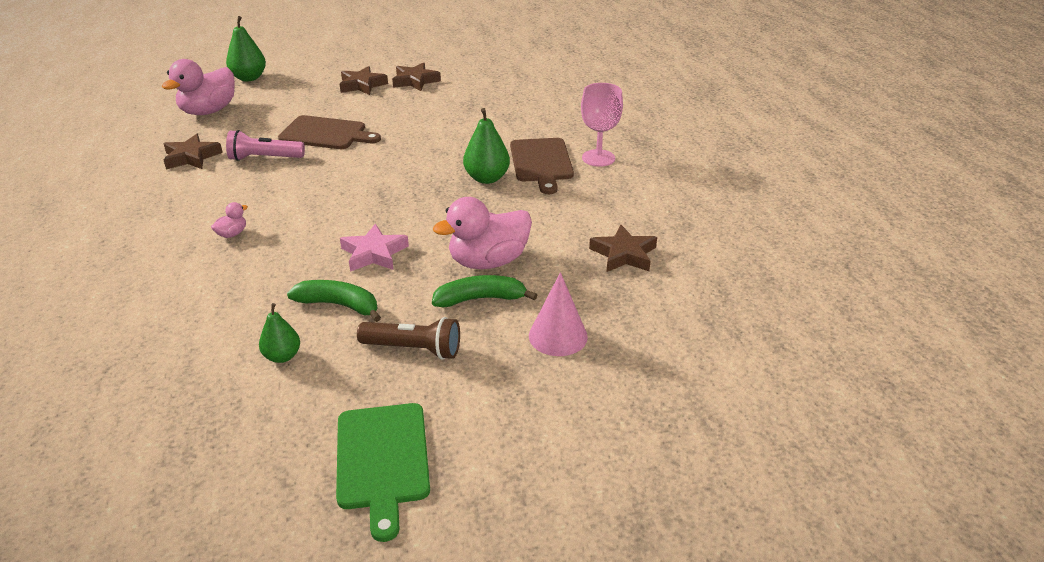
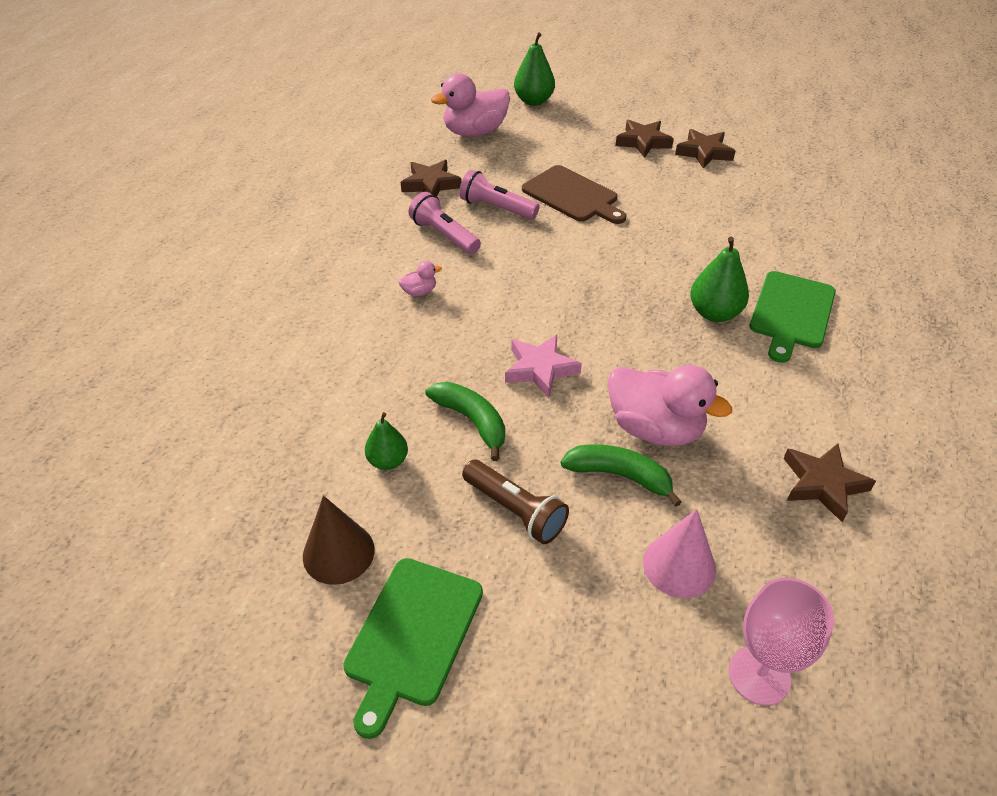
camera: 30 degrees right, 10 degrees up
(229, 189) = (444, 235): none -> pink flashlight
(280, 433) = (338, 552): none -> brown cone
(488, 261) = (655, 428): pink duck -> pink duck turned 150 degrees counterclockwise
(541, 162) = (791, 313): brown cutting board -> green cutting board
(598, 158) = (867, 330): pink goblet -> pink goblet (759, 675)

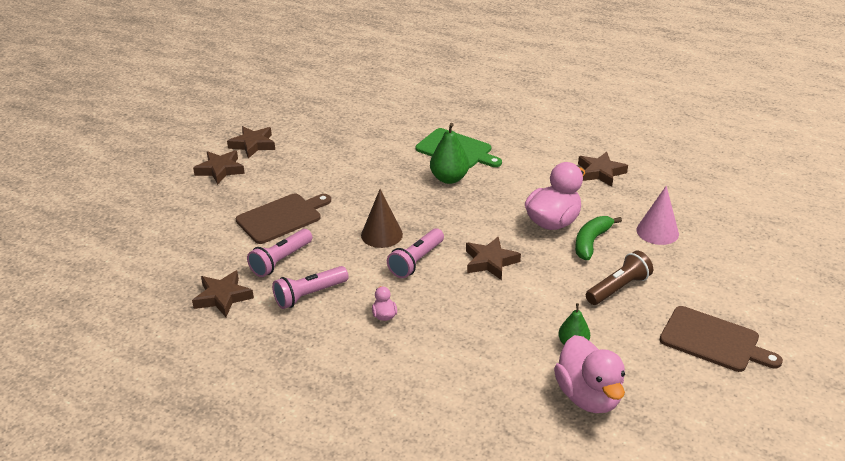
camera: 80 degrees left, 10 degrees down
(338, 552) = (654, 372): brown cone -> brown cone (381, 235)
(412, 635) = (713, 340): green cutting board -> brown cutting board
(472, 421) = (538, 299): green banana -> none
(475, 132) = (144, 261): pink duck -> pink duck (588, 396)
(523, 304) = (416, 261): none -> pink flashlight
(533, 101) = (109, 218): green pear -> none
(540, 369) = (490, 262): pink star -> brown star
(759, 675) = (722, 219): pink goblet -> none

